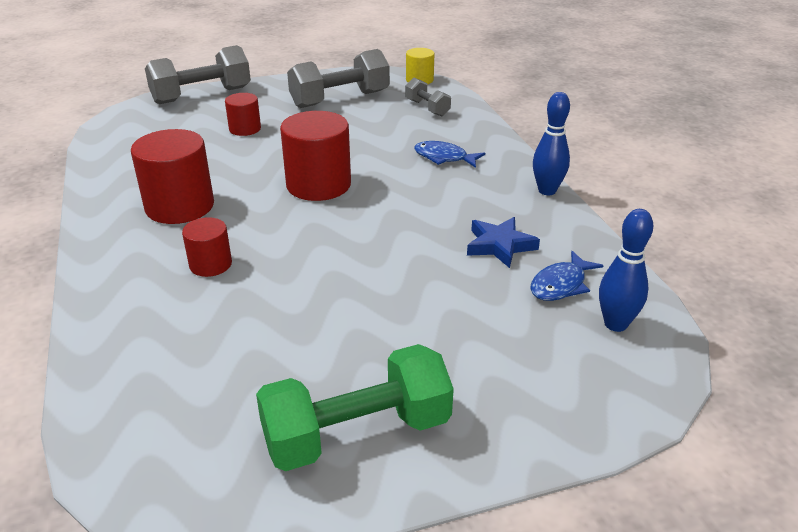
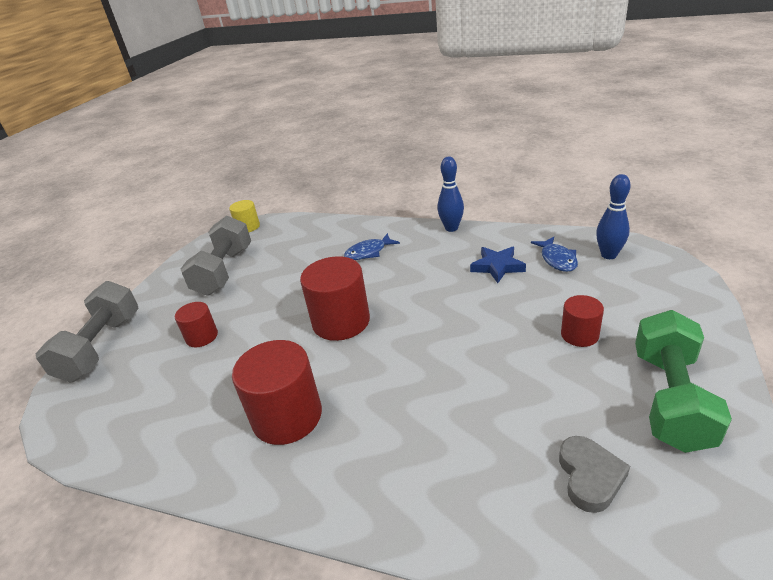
camera: 50 degrees left, 0 degrees up
(203, 396) = (590, 476): none -> grey heart
(210, 264) = (402, 420): red cylinder -> red cylinder (579, 335)
(427, 108) = (292, 237): grey dumbbell -> none

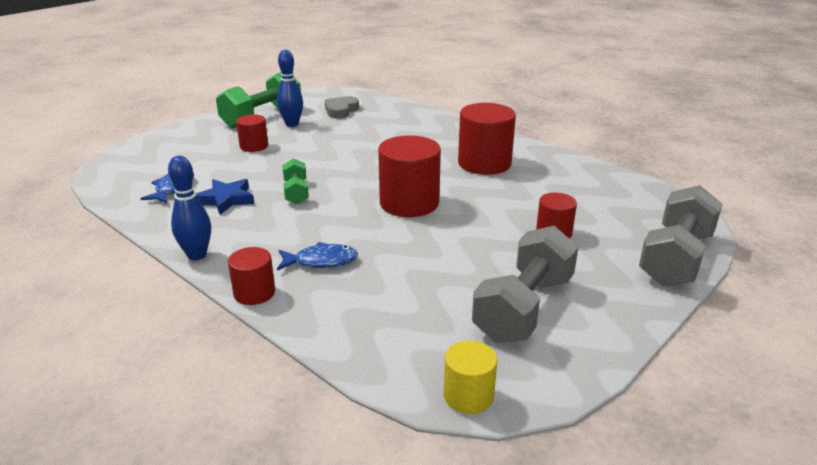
camera: 160 degrees left, 5 degrees down
(389, 225) = (254, 293): none -> red cylinder
(451, 295) = (296, 192): none -> green dumbbell
(608, 255) = (133, 178): blue bowling pin -> blue bowling pin (292, 124)

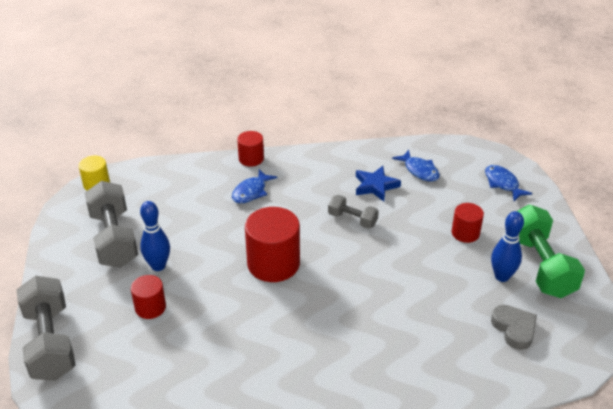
camera: 130 degrees right, 10 degrees up
(158, 150) = (503, 183): none -> blue fish
(197, 255) = (313, 153): blue bowling pin -> blue bowling pin (158, 266)
(296, 192) = (352, 219): green dumbbell -> grey dumbbell
(484, 163) = (286, 350): red cylinder -> none

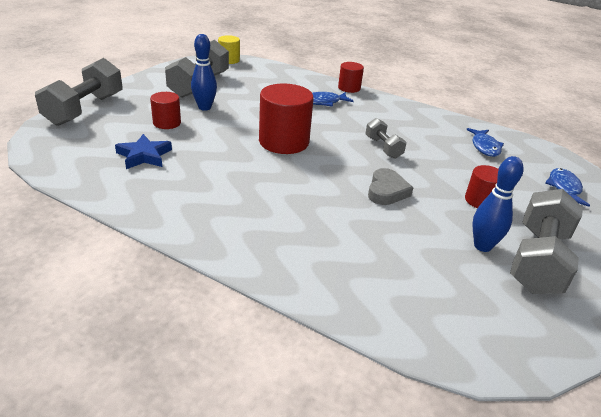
camera: 35 degrees right, 5 degrees down
(375, 186) = (430, 139): blue star -> blue star (144, 156)
(514, 329) = (447, 289): grey heart -> grey heart (386, 191)
(540, 266) = (538, 260): green dumbbell -> grey dumbbell

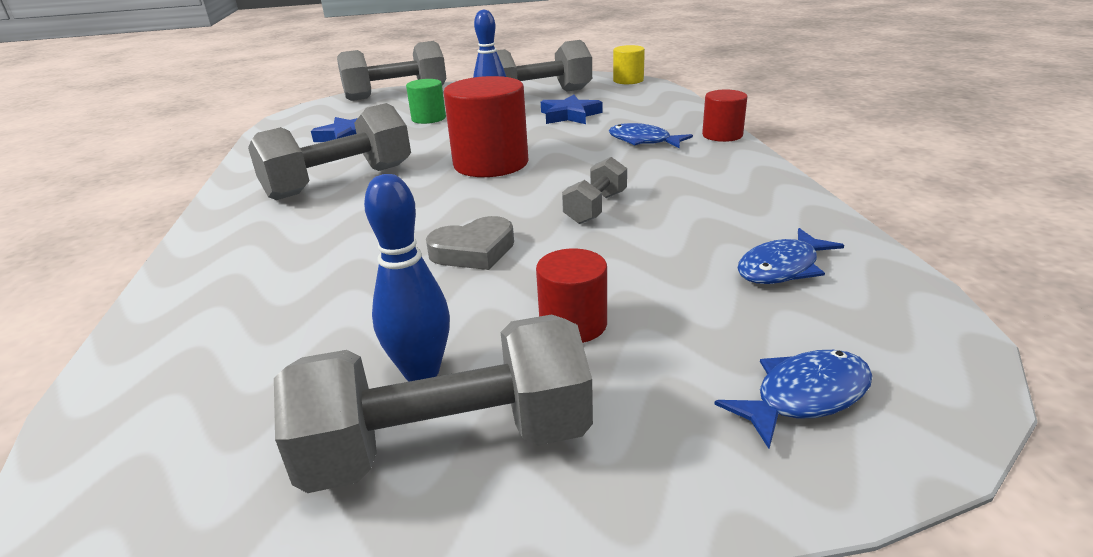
camera: 55 degrees right, 5 degrees down
(167, 123) = (428, 118): red cylinder -> green cylinder
(227, 187) = (340, 182): none -> grey dumbbell
(252, 95) = (569, 115): none -> blue star

